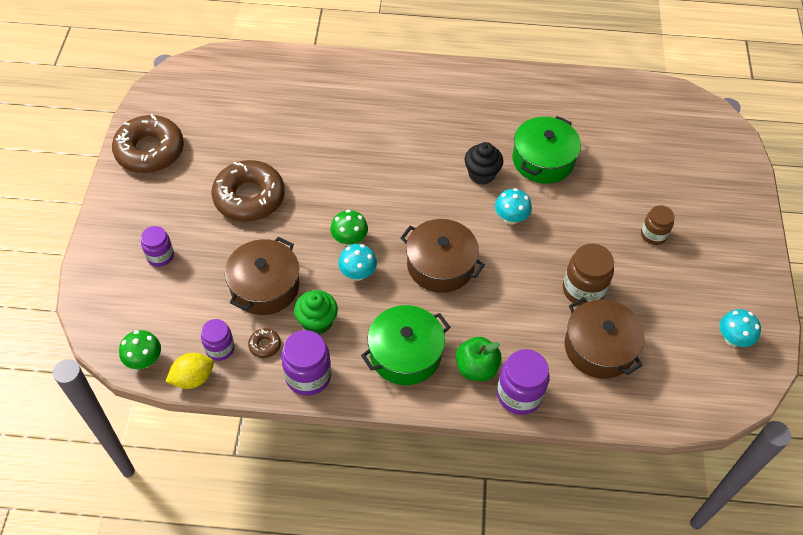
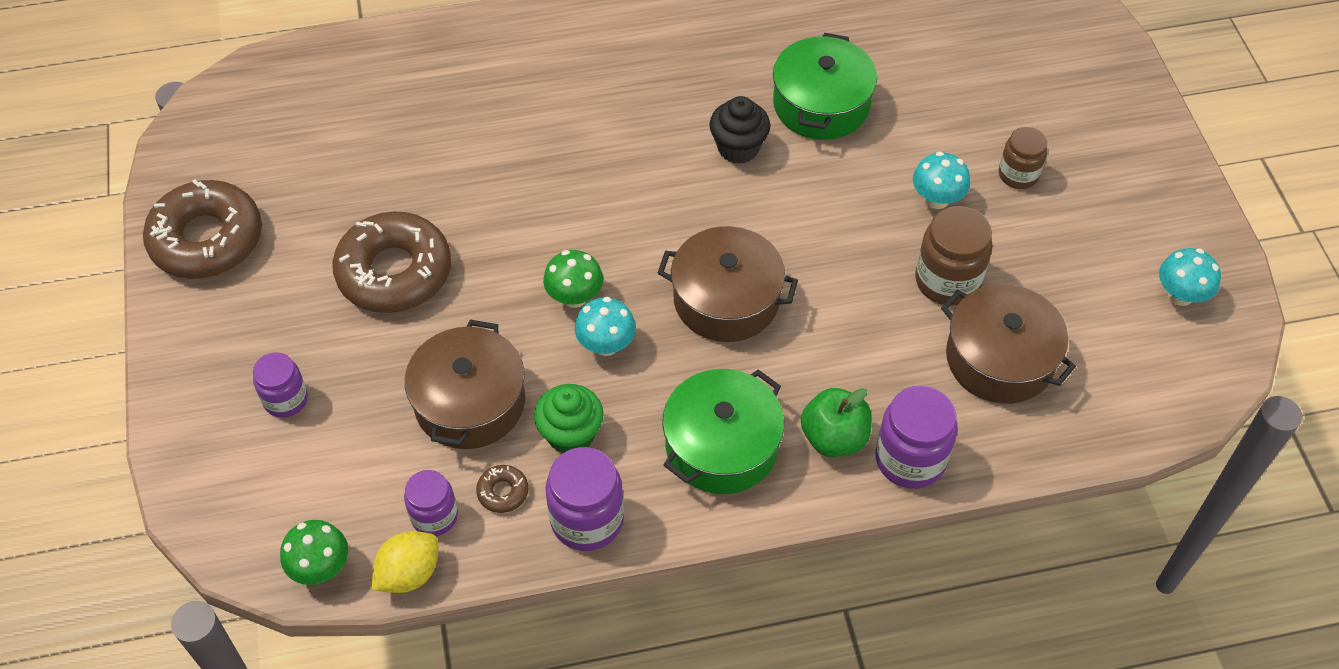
camera: 15 degrees left, 0 degrees up
(511, 218) = (804, 202): turquoise mushroom -> turquoise mushroom (937, 199)

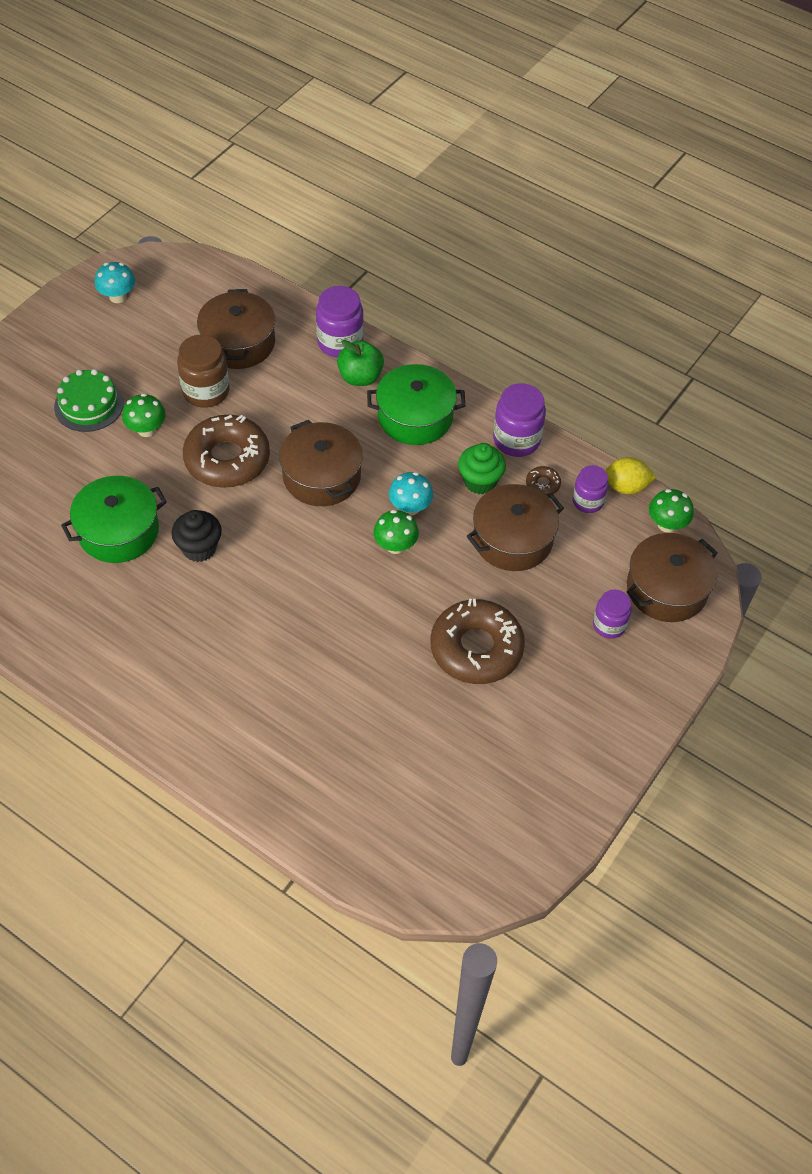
camera: 135 degrees left, 0 degrees up
(207, 239) = (567, 774): brown donut -> brown donut (227, 459)
(257, 490) = (667, 589): none -> brown pot
(937, 199) = (146, 429): turquoise mushroom -> green mushroom
(1018, 174) = (89, 405): brown jar -> green cake

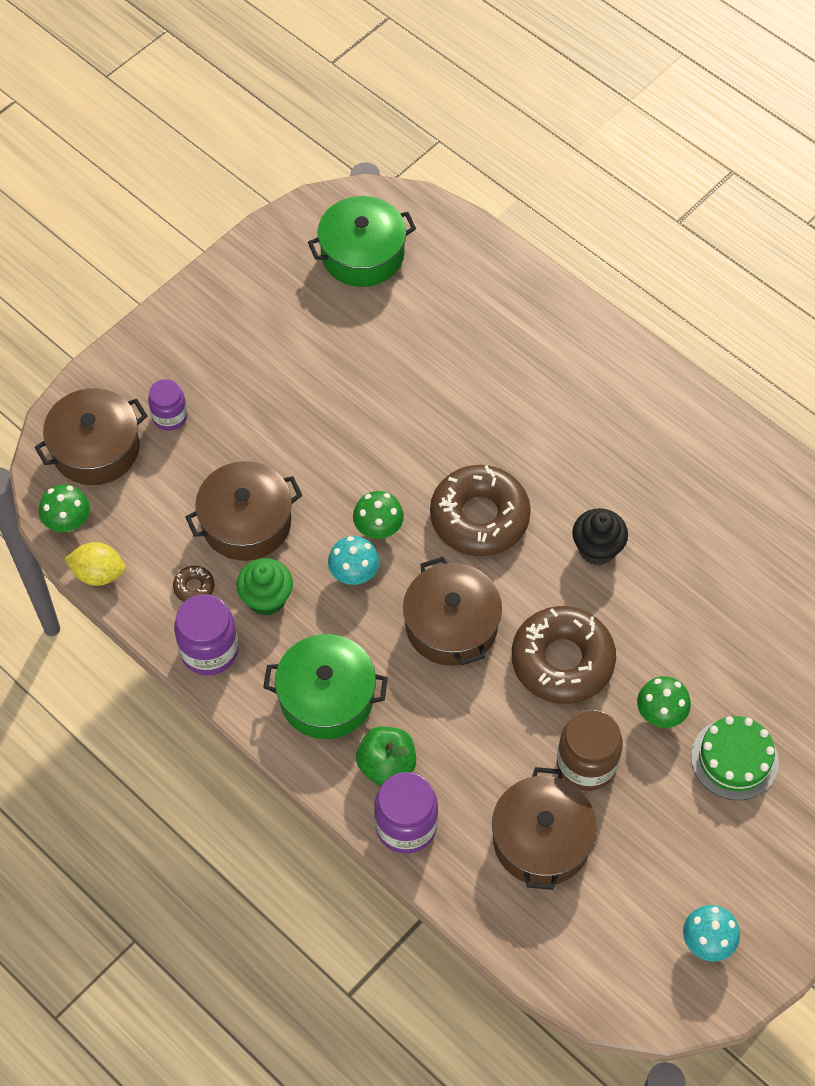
camera: 170 degrees left, 5 degrees up
(118, 531) = (688, 579): green pot -> green pot (362, 254)
(476, 648) = (313, 407): brown donut -> brown donut (479, 517)
(588, 501) = (148, 560): purple jar -> none

